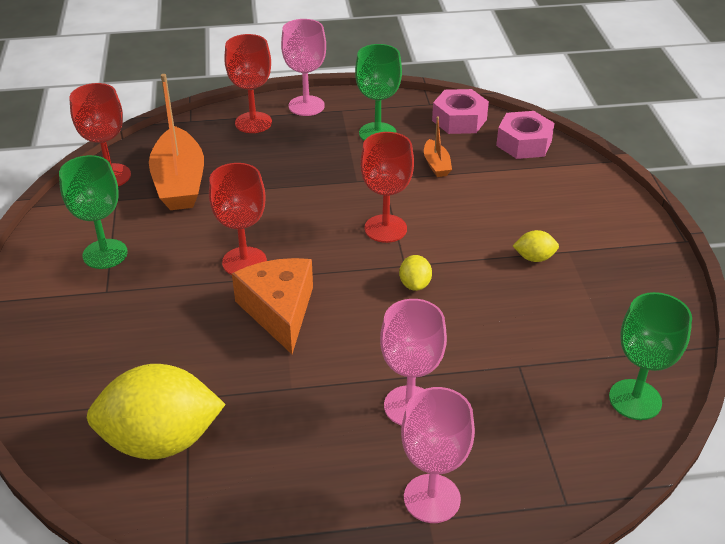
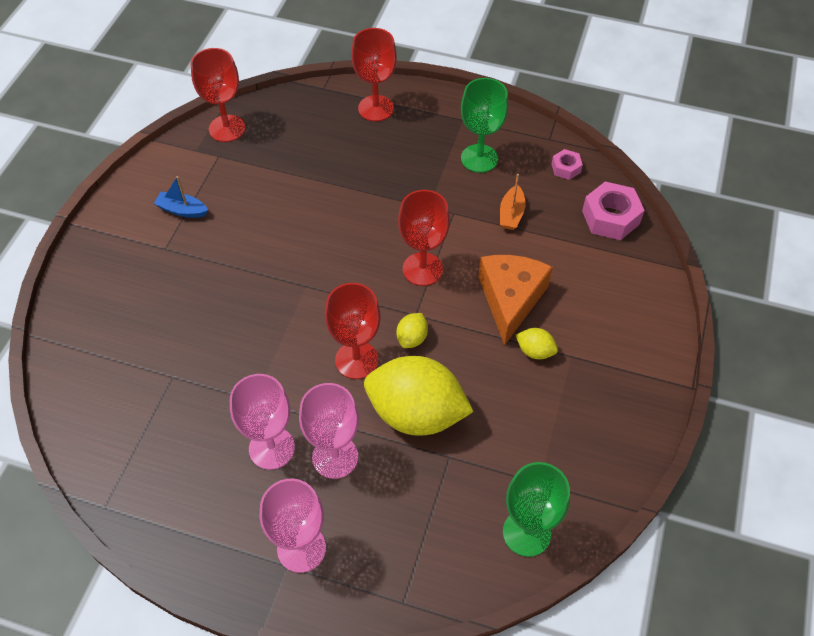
camera: 25 degrees right, 15 degrees up
(105, 254) = (182, 210): green goblet -> blue boat
(161, 440) = (134, 407): yellow lemon -> yellow lemon (416, 413)
(179, 182) = (278, 155): orange boat -> none
(244, 262) = (285, 260): red goblet -> red goblet (356, 360)
(279, 311) = (286, 321): orange cheese -> orange cheese (510, 299)
(306, 106) = (433, 104): pink goblet -> pink goblet (271, 448)
(459, 120) = (566, 168): pink nut -> pink nut, size x0.55

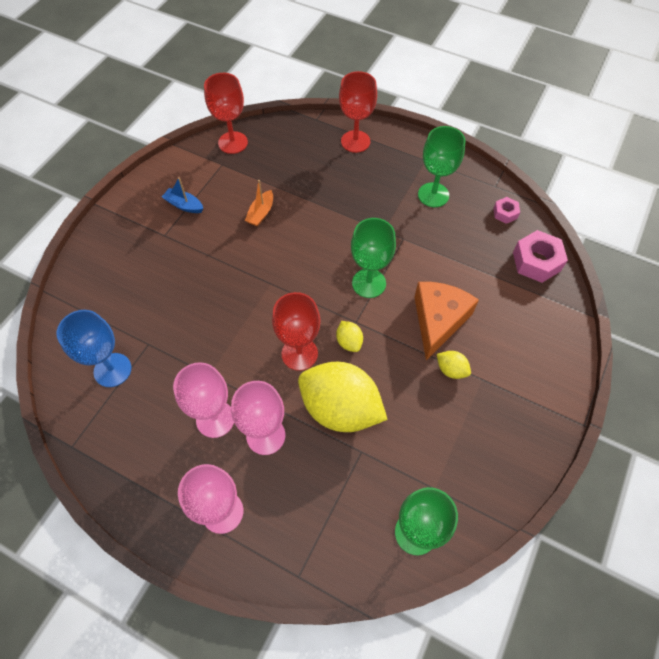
camera: 10 degrees right, 5 degrees up
(135, 412) = (112, 370): none -> blue goblet
(412, 338) = (349, 342): yellow lemon -> yellow lemon turned 60 degrees counterclockwise
(422, 269) = (369, 283): red goblet -> green goblet
(511, 214) = (452, 246): orange boat -> orange boat (261, 213)

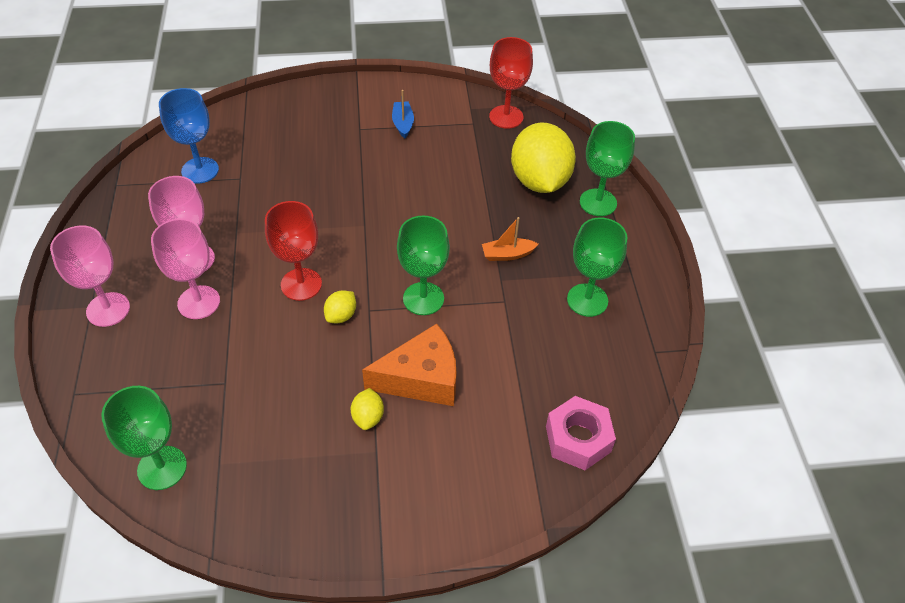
camera: 55 degrees right, 10 degrees down
(261, 213) = (439, 178): orange boat -> orange boat (507, 254)
(340, 408) = (261, 344): yellow lemon -> yellow lemon (539, 181)
(355, 141) = (598, 202): red goblet -> green goblet
(505, 213) = (622, 378): pink nut -> none

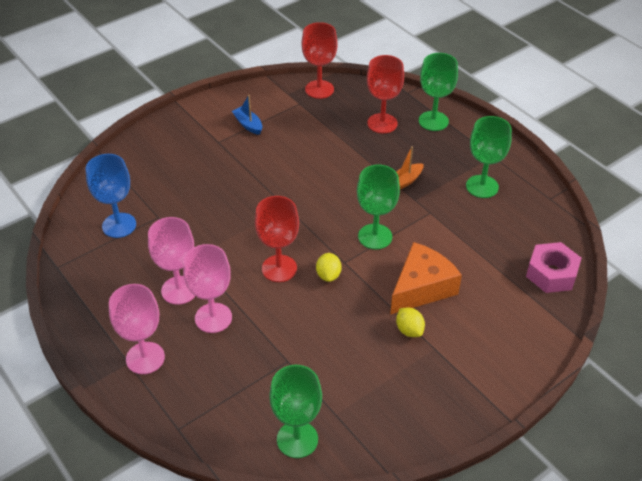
camera: 30 degrees left, 5 degrees down
(539, 181) = (382, 123): yellow lemon -> red goblet

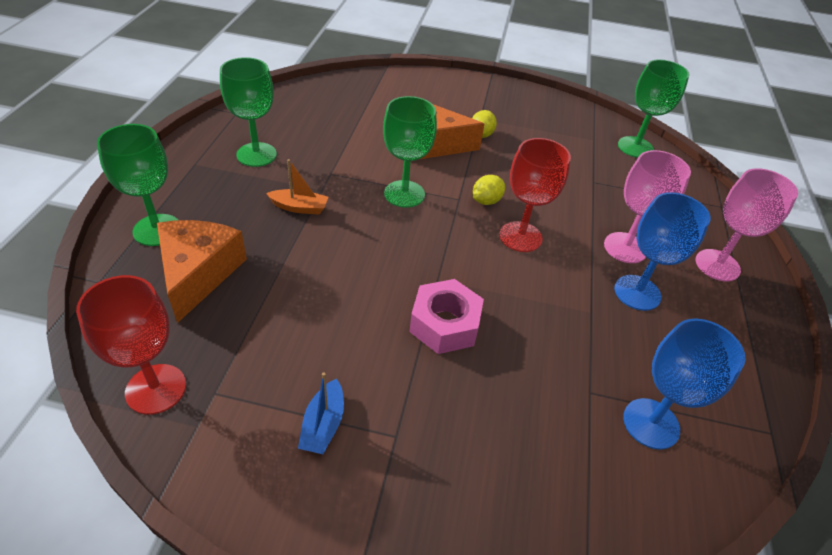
camera: 135 degrees left, 0 degrees up
(179, 290) = (637, 292): pink goblet -> blue goblet
(382, 123) = (198, 273): red goblet -> orange cheese
(551, 274) = (337, 90): pink nut -> pink nut (445, 324)

